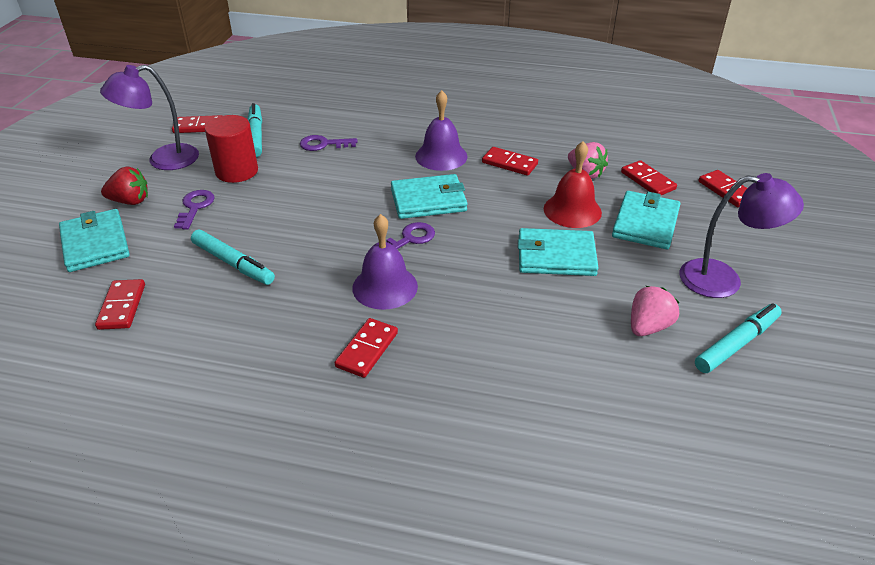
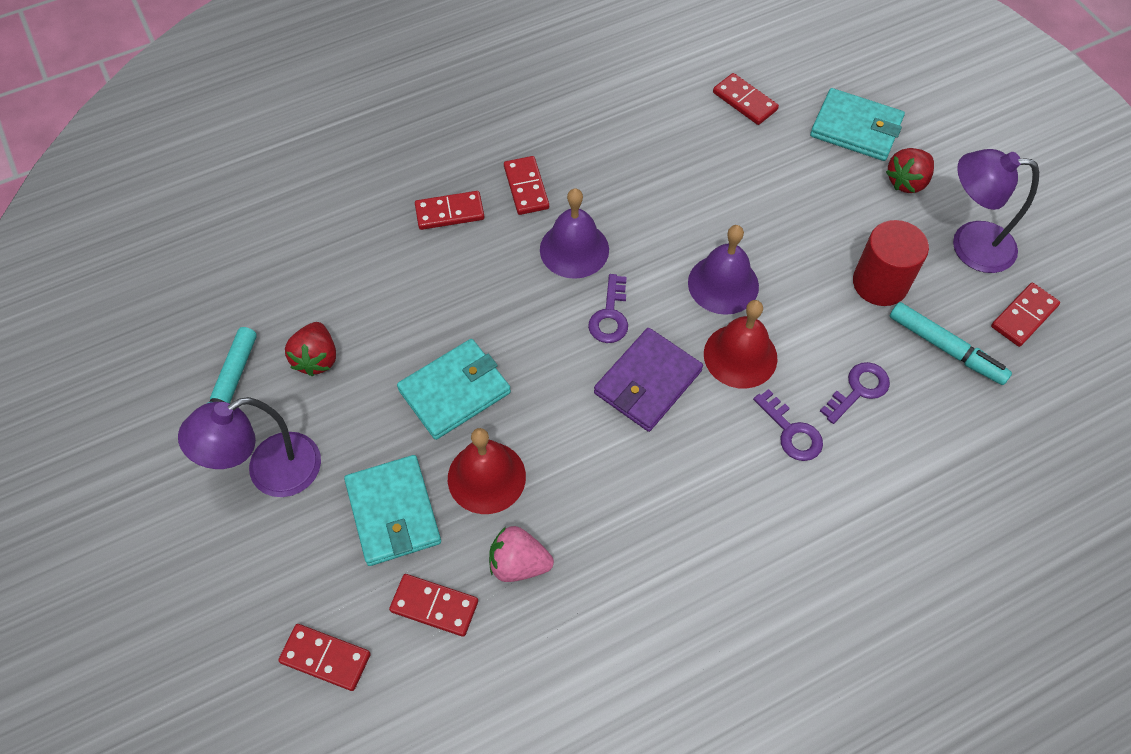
camera: 140 degrees right, 20 degrees up
(163, 160) = (969, 245): purple lamp -> purple lamp turned 105 degrees counterclockwise
(195, 207) = (843, 215): purple key -> purple key (791, 432)
(233, 263) = (723, 186): turquoise marker -> none
(361, 184) = (740, 356): none -> red bell
(428, 200) = (647, 382): turquoise wallet -> purple wallet
(441, 156) = (711, 469): purple bell -> purple bell (723, 284)
(509, 163) = (622, 516): red domino -> red domino (449, 212)
(648, 327) = (316, 358): pink strawberry -> red strawberry

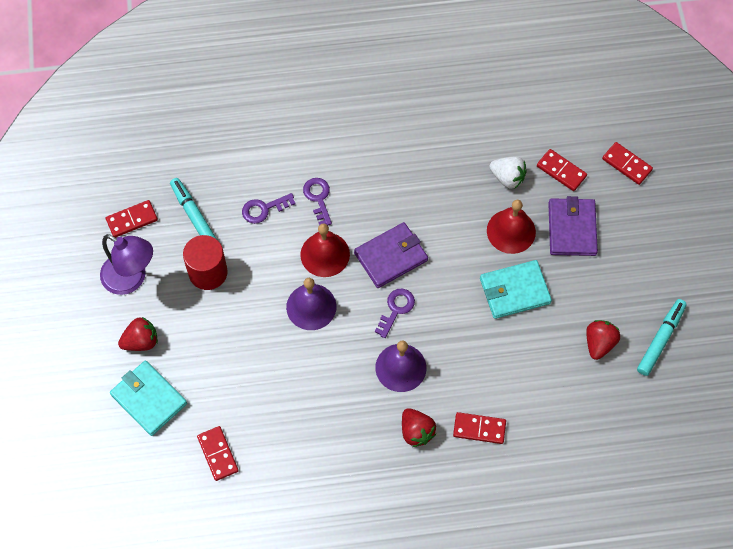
camera: 160 degrees left, 5 degrees up
(270, 472) = (641, 276): purple lamp -> none
(393, 512) = (572, 228): turquoise wallet -> purple wallet
(519, 564) = (507, 178): pink strawberry -> white strawberry
(526, 187) = (416, 431): red domino -> red strawberry

